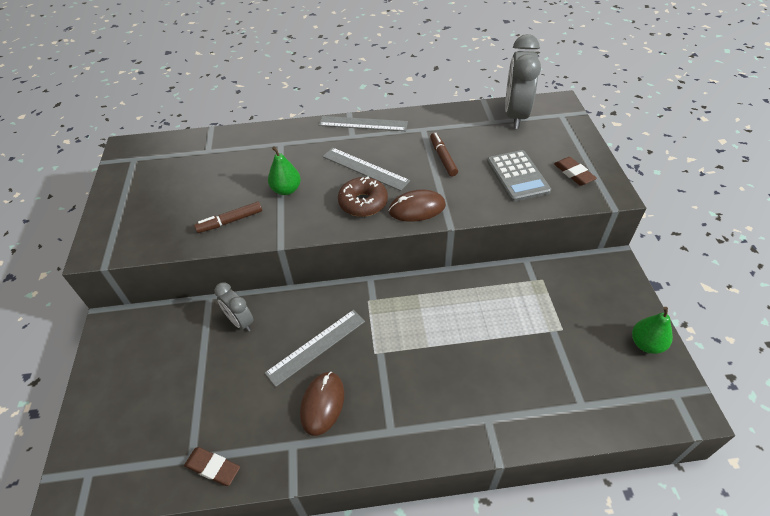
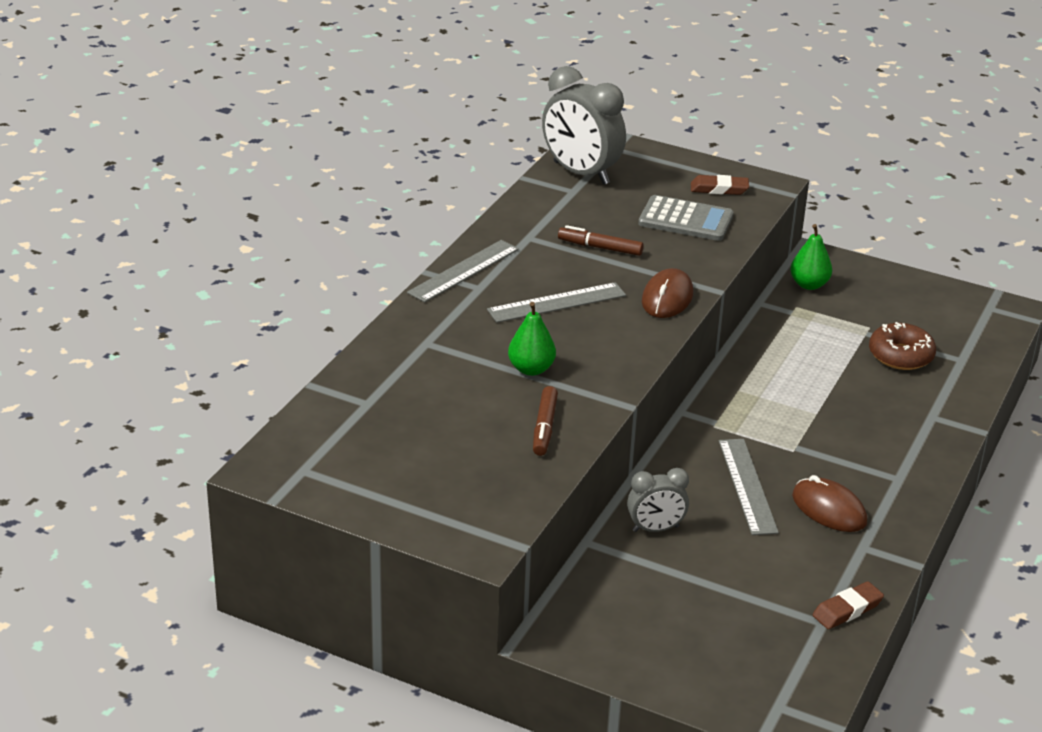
camera: 60 degrees left, 15 degrees down
(363, 203) = (618, 327): brown donut -> brown donut (900, 355)
(646, 344) = (927, 293): green pear -> green pear (809, 284)

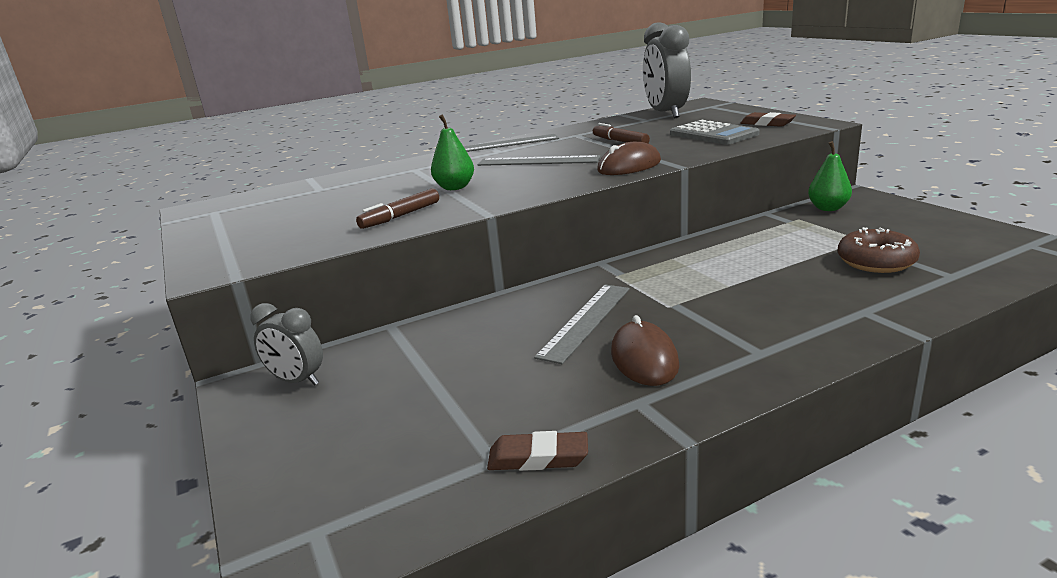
camera: 40 degrees right, 10 degrees down
(655, 529) = (457, 331): grey clock -> grey clock (297, 381)

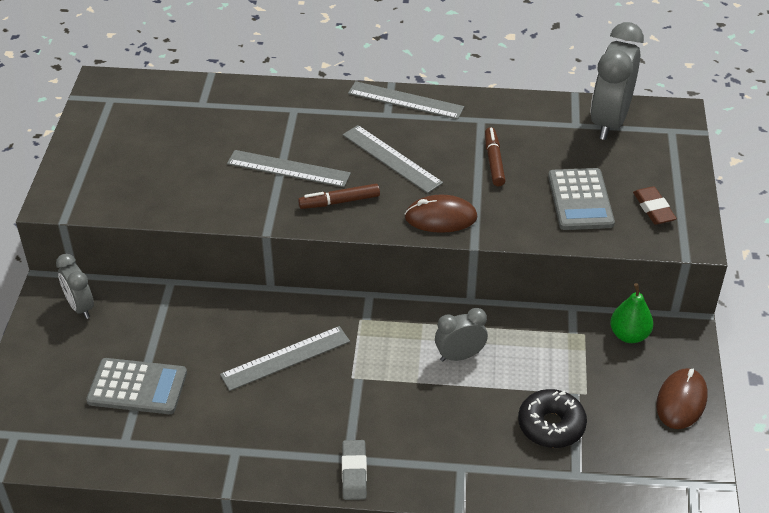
camera: 30 degrees right, 20 degrees up
(400, 216) = (214, 194): brown marker -> brown marker (339, 202)
(448, 408) = (137, 387): none -> grey calculator
(455, 187) = (288, 169): green pear -> grey ruler
(538, 457) = (146, 455): brown eraser -> none
(644, 358) = (278, 417): brown mouse -> brown mouse (681, 401)
(734, 260) = (459, 356): none -> grey clock
(784, 358) = (354, 472): none -> grey eraser
(876, 262) = (551, 425): brown donut -> black donut

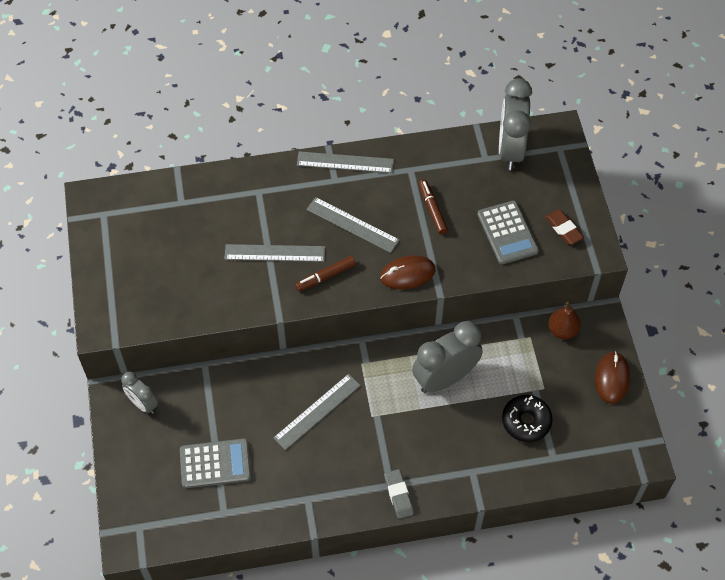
camera: 15 degrees left, 15 degrees up
(459, 356) = (445, 378): grey clock -> grey clock, size x1.81
(629, 335) = (562, 330): green pear -> brown pear

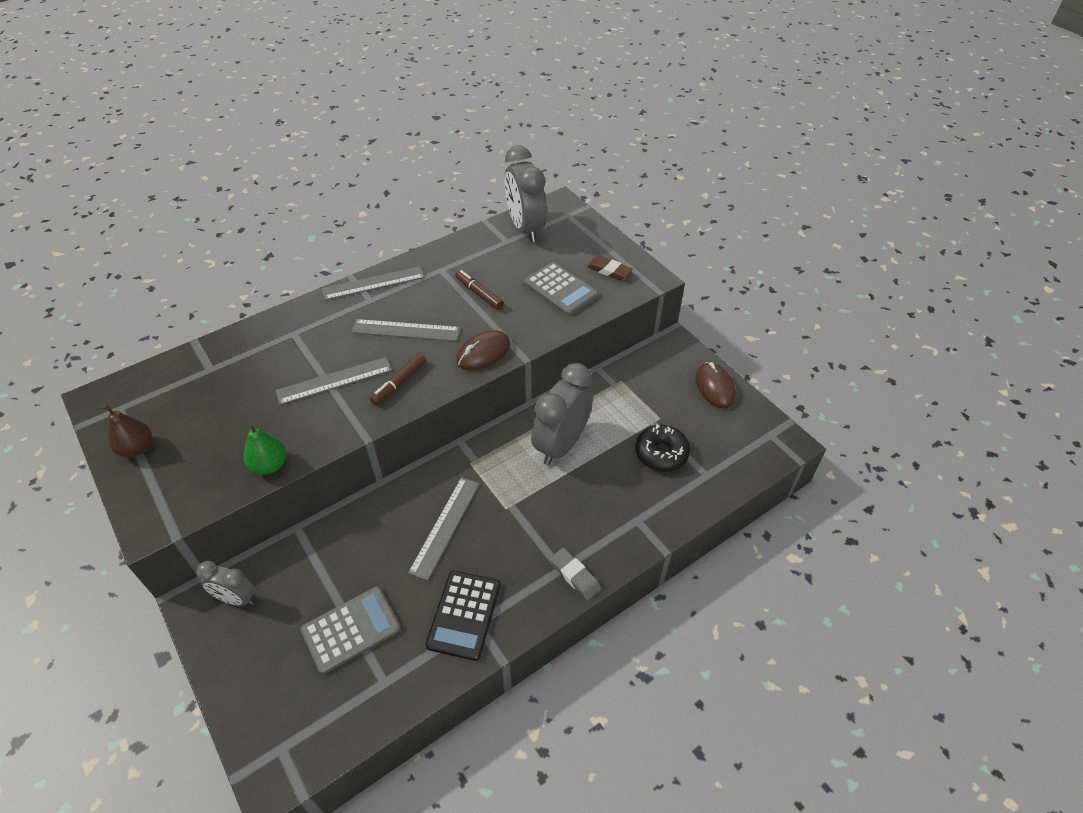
camera: 25 degrees left, 10 degrees down
(199, 312) = (269, 465): none -> green pear
(301, 489) = (464, 615): none -> black calculator
(562, 330) = (646, 364): brown pear -> brown pear (137, 448)

